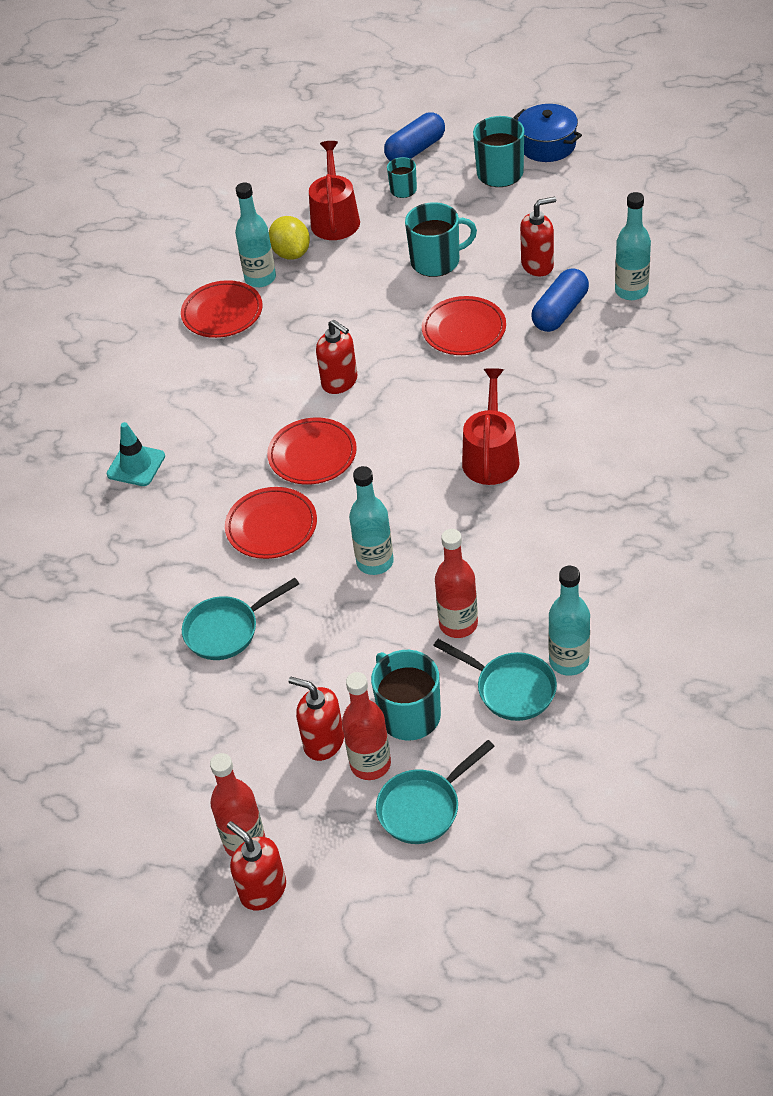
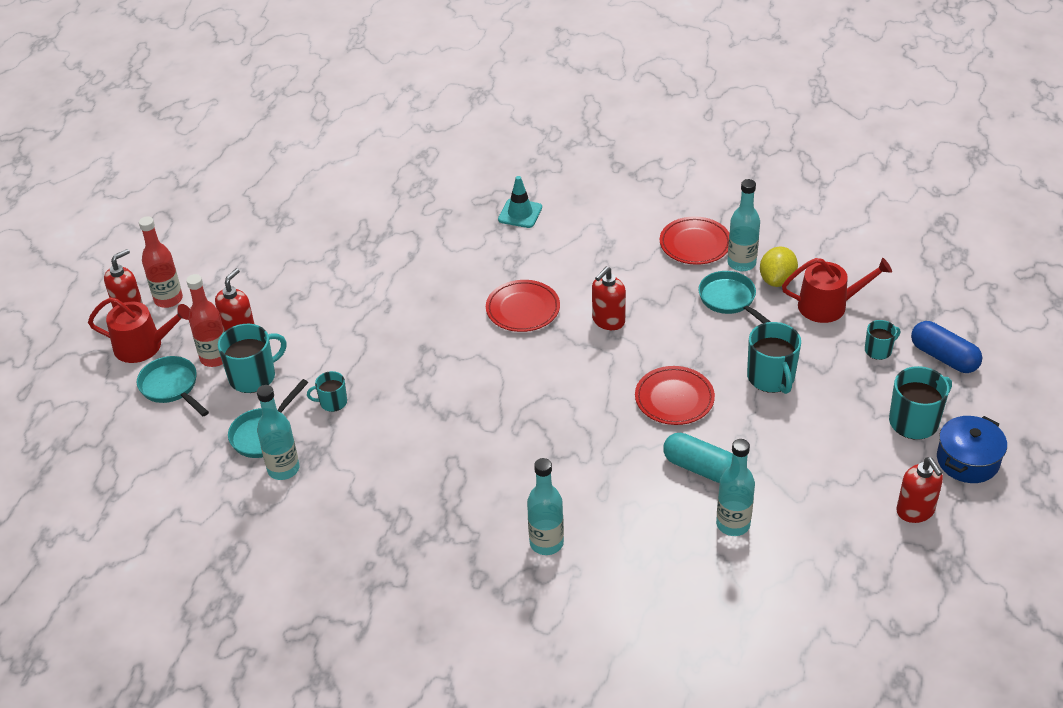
camera: 85 degrees right, 5 degrees down
(227, 630) = (350, 276): turquoise pan -> turquoise pan (730, 300)
(271, 527) = (448, 291): red plate -> none
(291, 253) = (777, 280): yellow lemon -> yellow lemon turned 45 degrees counterclockwise
(375, 562) = (403, 352): turquoise bottle -> turquoise bottle (546, 543)
(458, 624) = (332, 402): red bottle -> turquoise mug
(491, 456) = (512, 420): red watering can -> red watering can (144, 346)
(537, 265) = (769, 452): red soap dispenser -> red soap dispenser (915, 511)
(560, 312) = (700, 468): blue capsule -> turquoise capsule

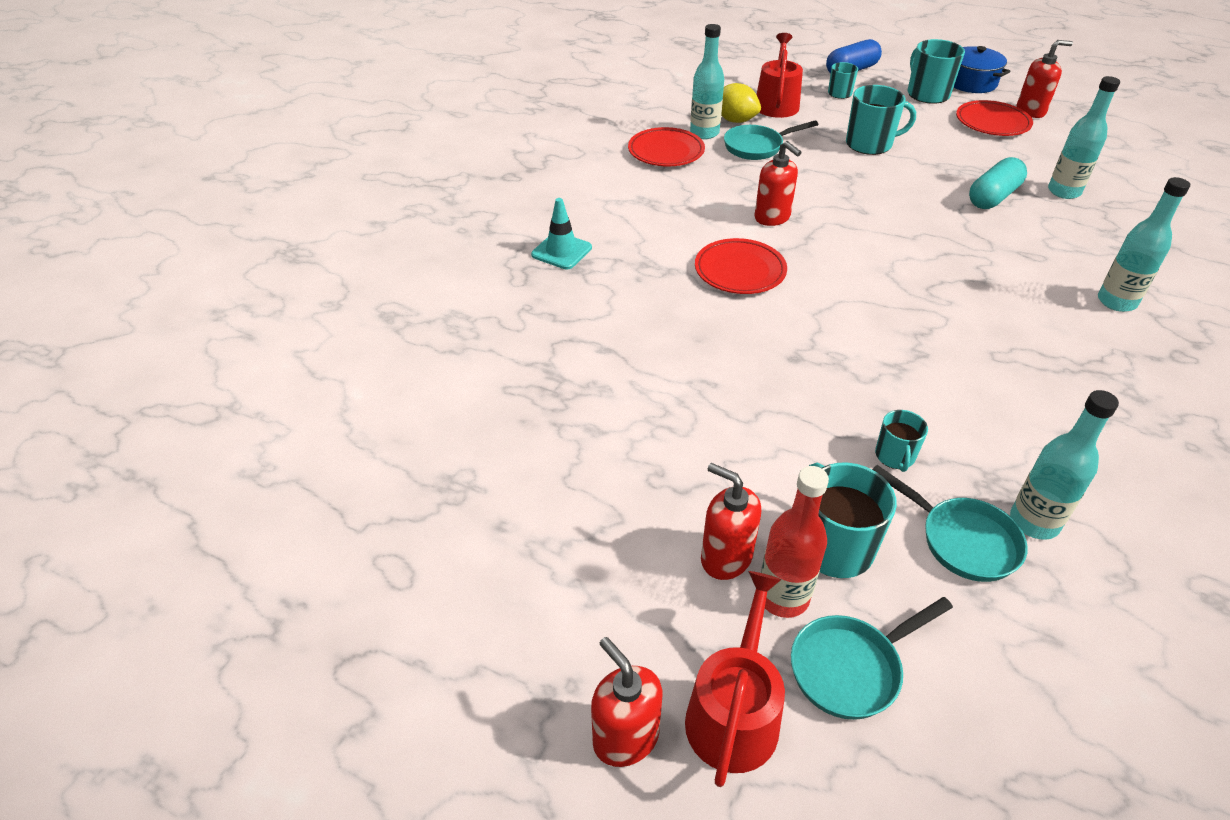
camera: 80 degrees left, 0 degrees up
(168, 299) = (611, 665): red bottle -> none
(674, 399) = (897, 196): red plate -> red plate (992, 123)

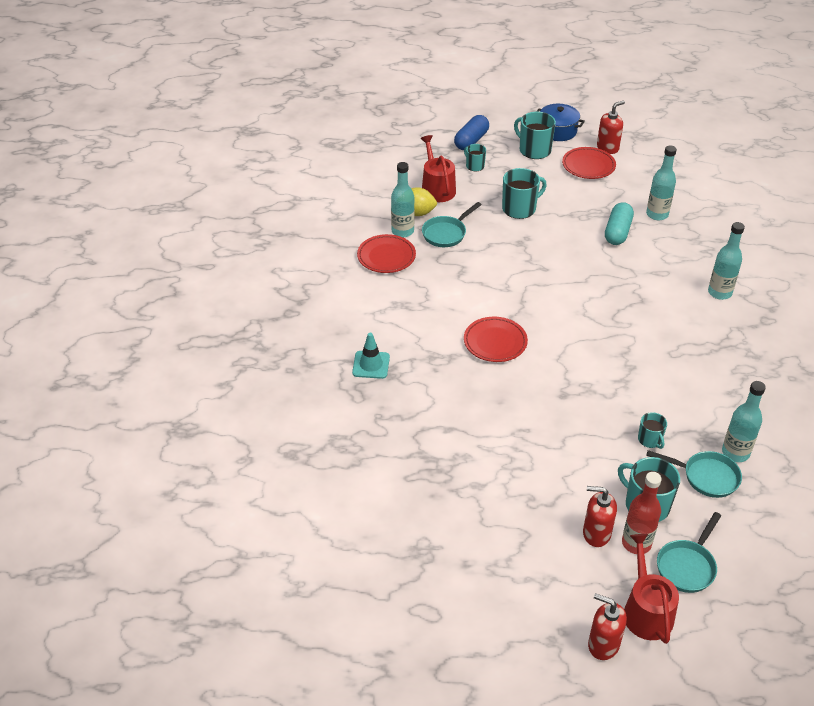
camera: 25 degrees left, 0 degrees up
(772, 217) = (491, 292): red soap dispenser -> none

